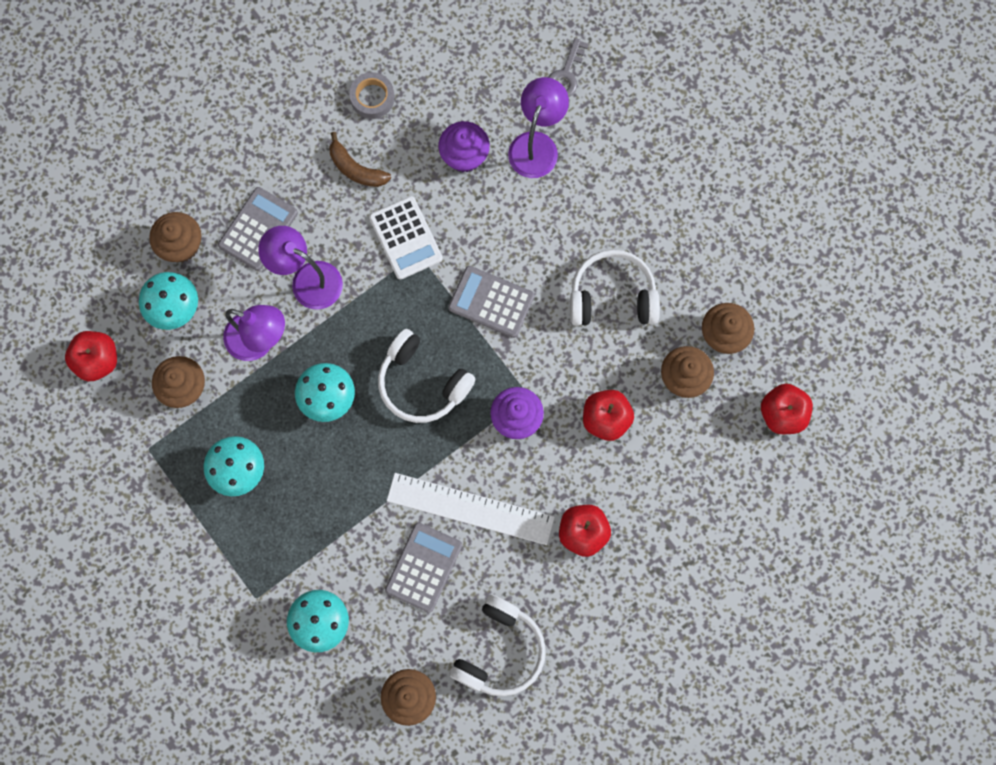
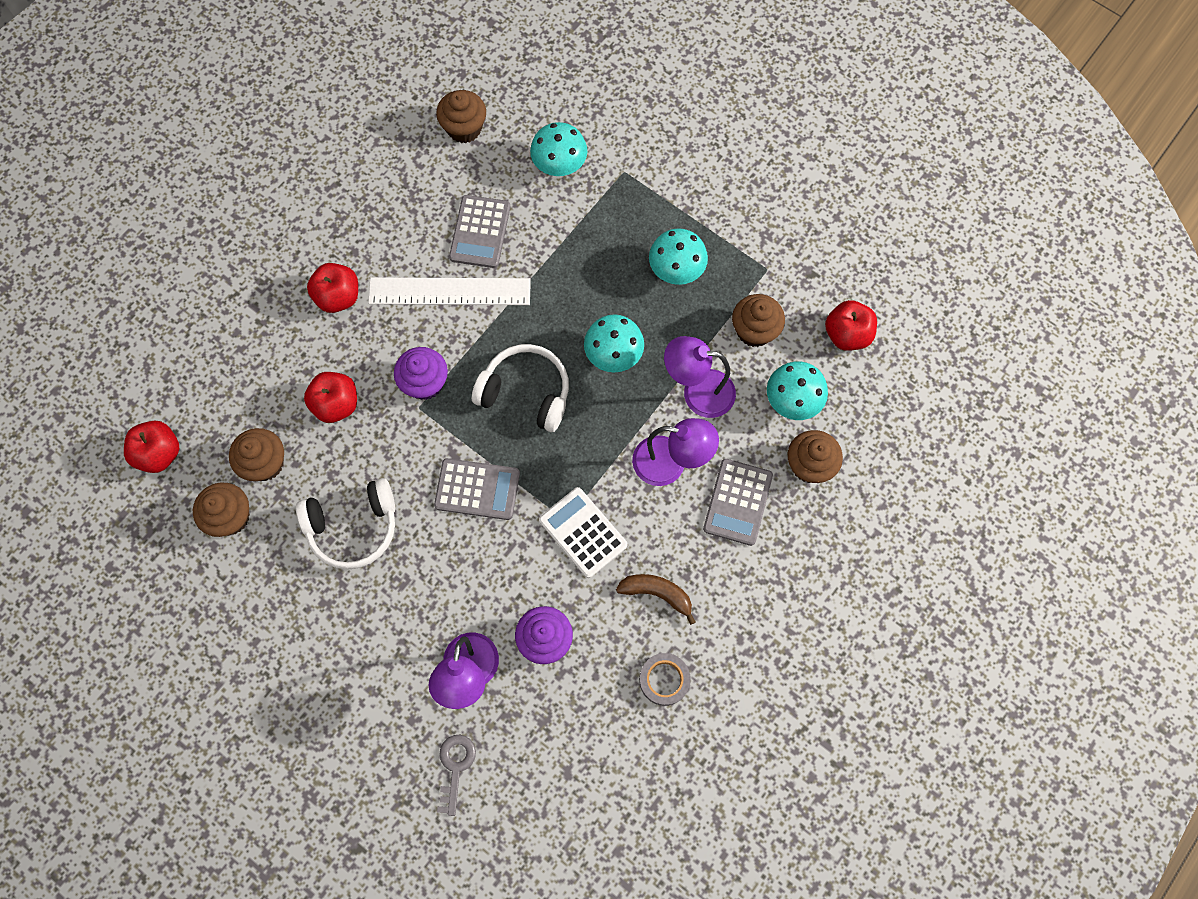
camera: 165 degrees right, 5 degrees down
(499, 651) = (394, 182): white headphones -> none

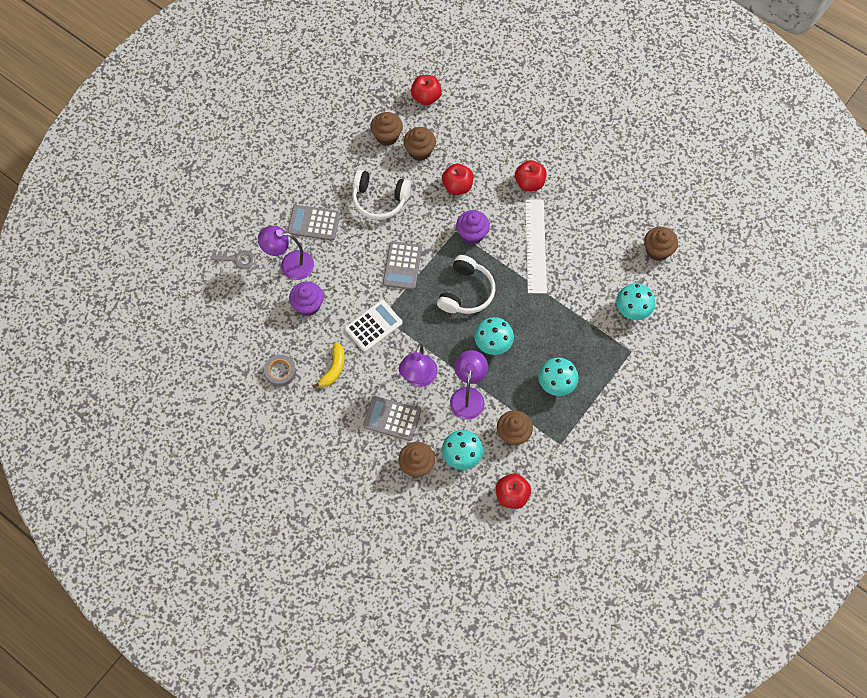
camera: 90 degrees right, 5 degrees down
(353, 527) = (379, 199): white headphones -> white headphones turned 60 degrees counterclockwise
(480, 232) = (579, 262): grey calculator -> grey calculator (314, 223)
(657, 593) = (333, 369): brown banana -> yellow banana

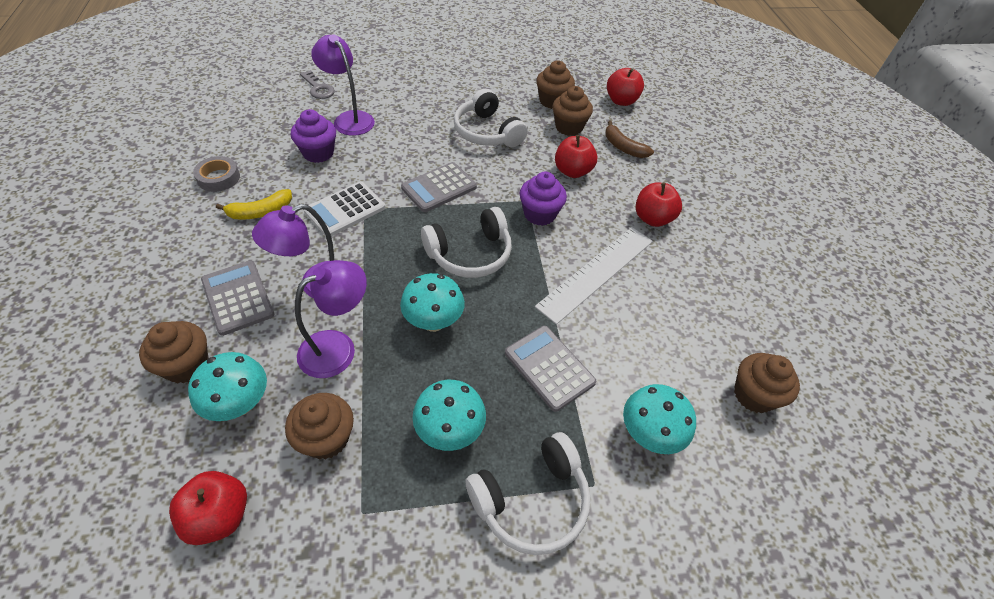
camera: 40 degrees right, 15 degrees down
(314, 223) = (410, 109): grey calculator -> grey calculator (549, 368)
(373, 326) = (345, 210): white calculator -> white calculator turned 135 degrees clockwise
(465, 140) = (623, 147): none -> brown banana
(614, 380) = (531, 500): none -> white headphones

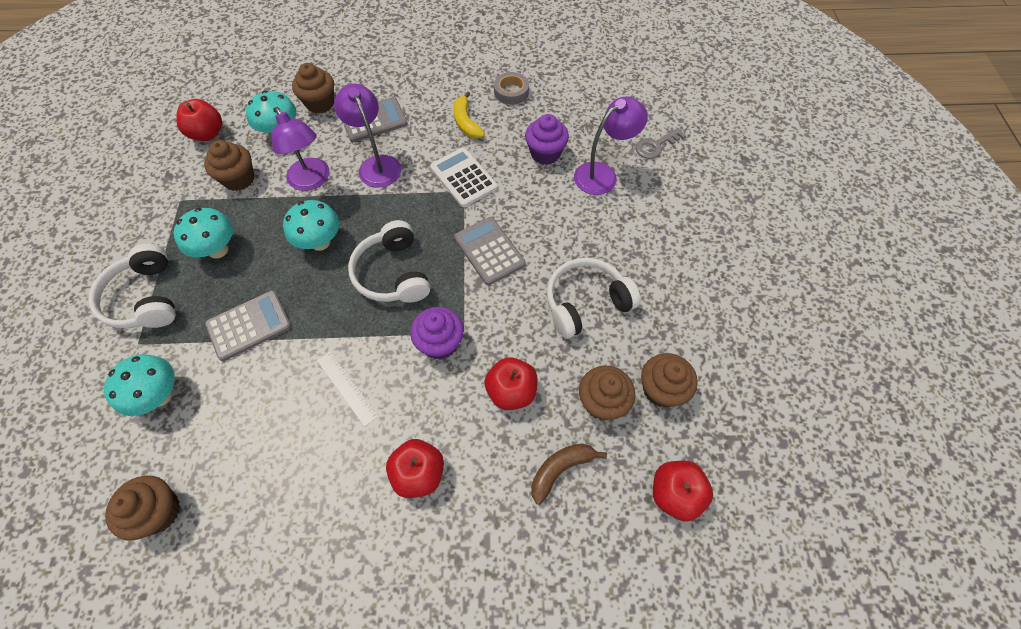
camera: 100 degrees right, 10 degrees up
(596, 273) = (347, 388): white ruler -> white ruler, size x0.54

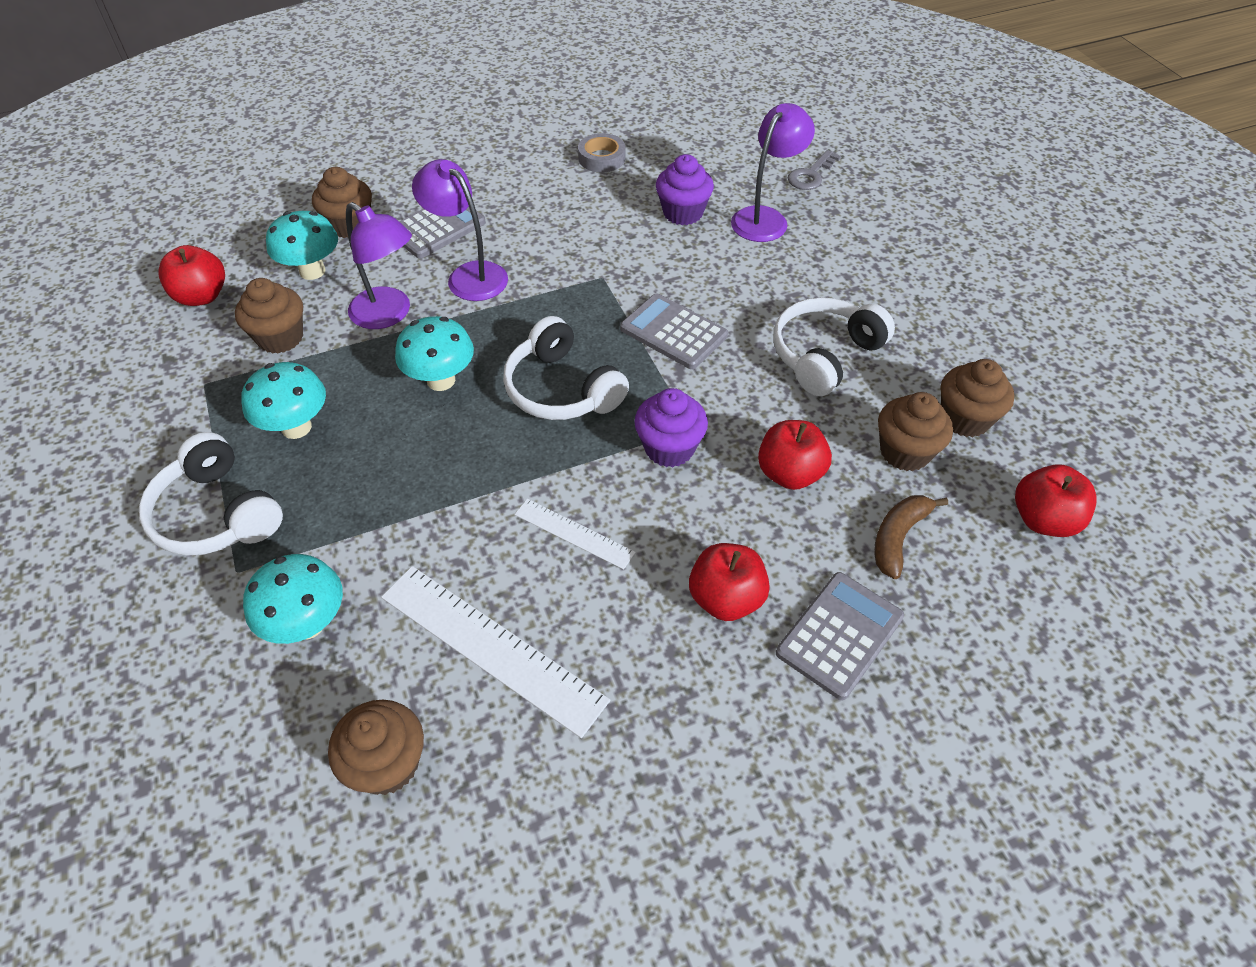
camera: 20 degrees left, 10 degrees down
(249, 325) = (394, 502): grey calculator -> grey calculator (839, 635)
(256, 453) = (491, 647): none -> white ruler
(463, 178) = (594, 262): white calculator -> none
(466, 122) = (562, 203): yellow banana -> none

